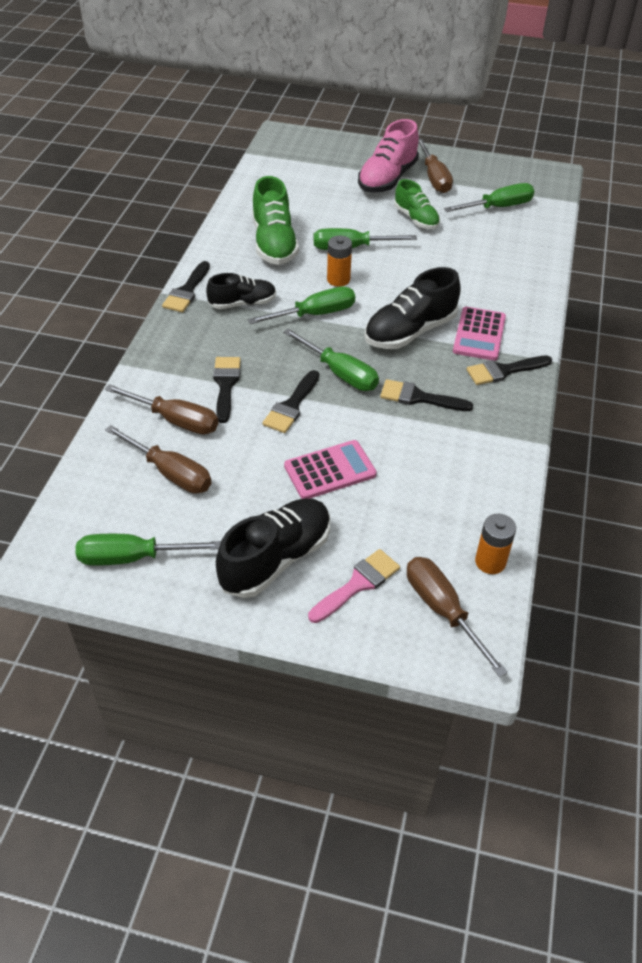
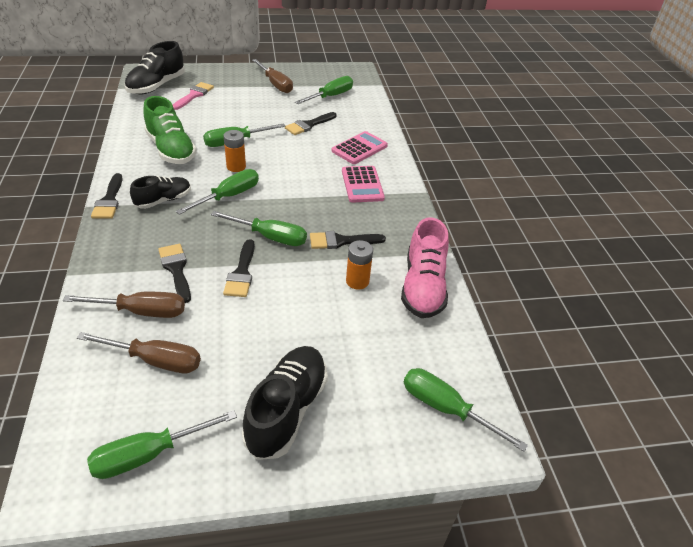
camera: 25 degrees left, 5 degrees down
(330, 470) = (298, 318): pink calculator -> pink calculator (359, 148)
(358, 584) = (367, 409): pink brush -> pink brush (194, 95)
(387, 179) = (241, 90): pink shoe -> pink shoe (423, 286)
(410, 331) = (310, 193): black shoe -> black shoe (157, 86)
(416, 219) = (275, 113): green shoe -> none
(442, 609) = (445, 408): brown screwdriver -> green screwdriver
(490, 562) = (460, 355): orange battery -> orange battery (357, 281)
(504, 371) = (393, 206): black brush -> black brush (308, 125)

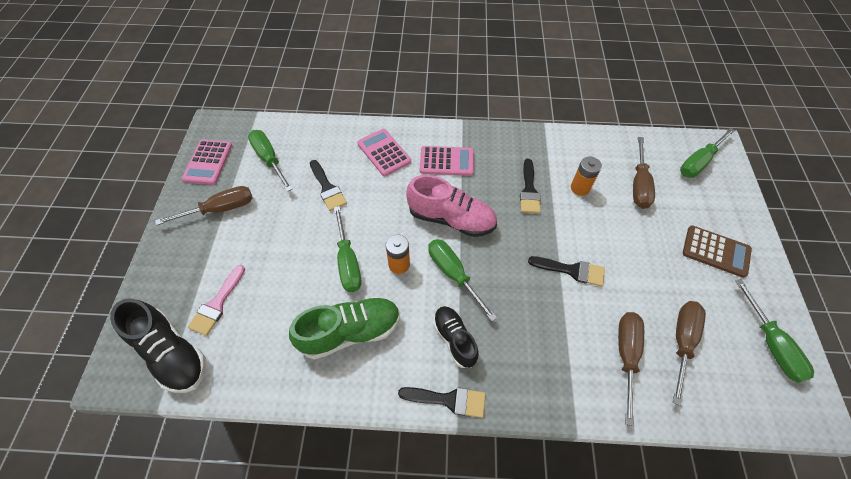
camera: 75 degrees left, 15 degrees up
(176, 269) = (568, 326): black brush -> none
(194, 95) = (217, 304): pink brush -> pink brush turned 105 degrees counterclockwise
(271, 237) = (522, 243): green screwdriver -> none
(287, 410) = (716, 251): black shoe -> brown calculator
(319, 73) = (208, 162): none -> pink calculator
(379, 336) = (639, 185): none -> brown screwdriver
(423, 286) = (585, 148): pink shoe -> pink shoe (451, 219)

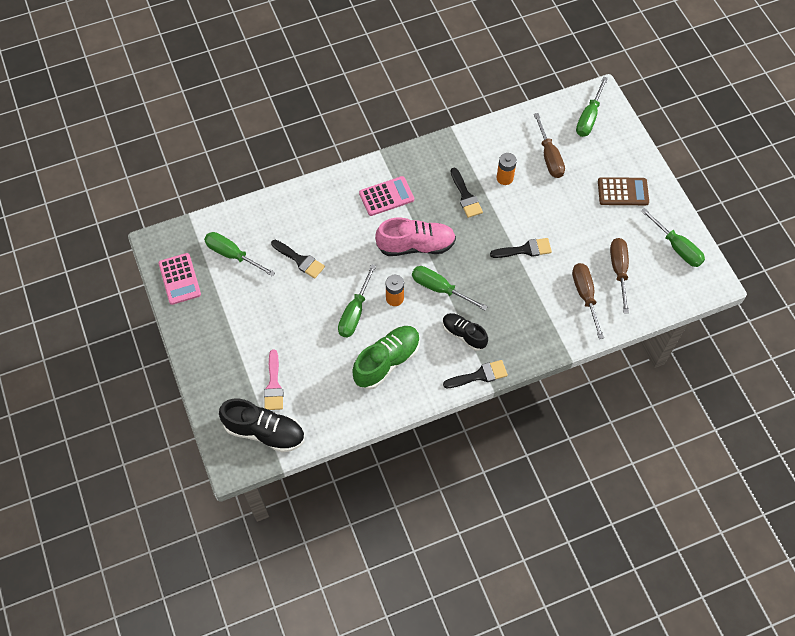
camera: 25 degrees left, 5 degrees up
(221, 209) = (222, 314): brown screwdriver -> none
(348, 262) = (354, 313): green screwdriver -> green screwdriver turned 60 degrees clockwise
(384, 152) = (329, 209): pink calculator -> none

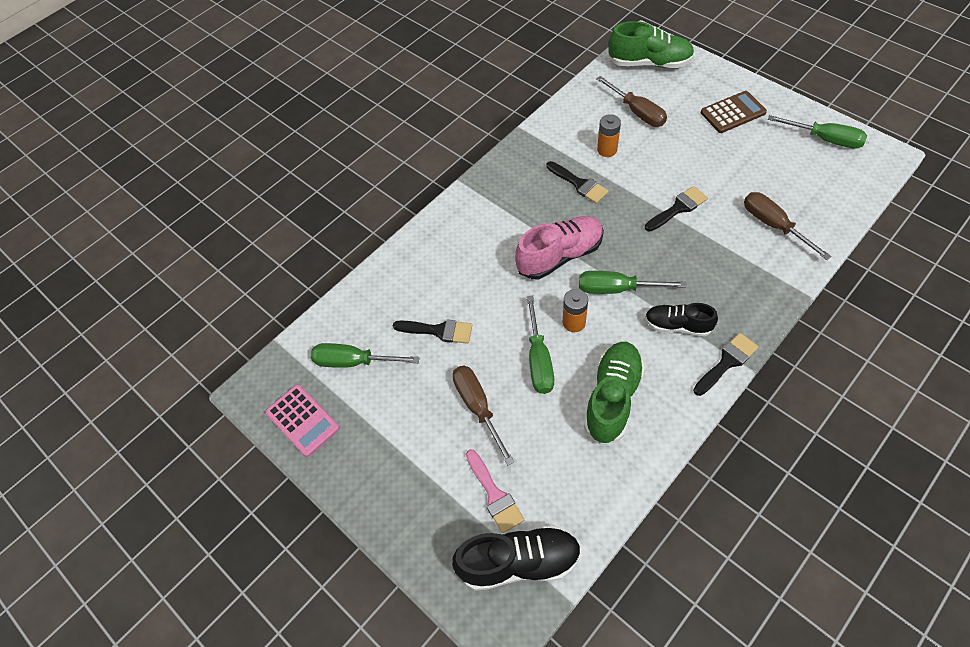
camera: 20 degrees left, 5 degrees down
(386, 196) = (494, 221): pink calculator -> none
(589, 118) = (649, 63): green screwdriver -> green shoe
(619, 270) = (787, 185): brown screwdriver -> brown screwdriver (477, 407)

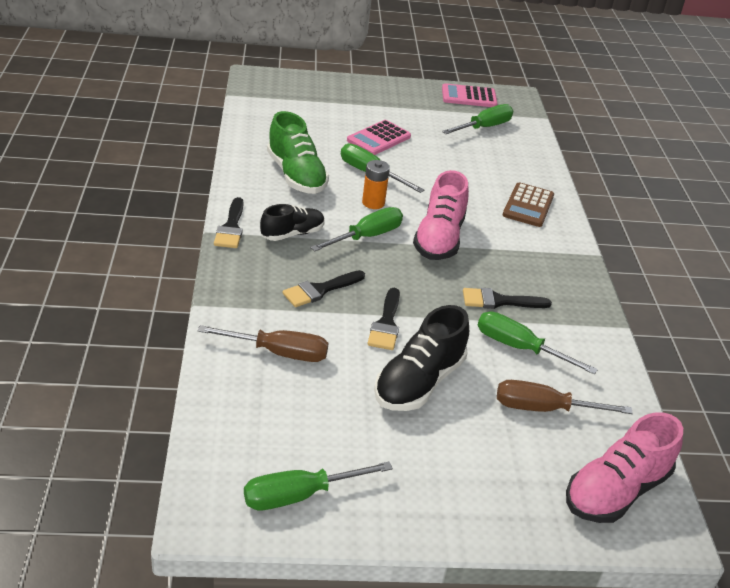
camera: 125 degrees right, 20 degrees down
(438, 331) = (458, 160): black brush -> black brush (320, 290)
(477, 407) = (378, 138): brown screwdriver -> pink calculator
(494, 495) = (318, 111): pink brush -> none
(519, 562) = (273, 96): black shoe -> black shoe (419, 382)
(607, 150) = (518, 347): orange battery -> green screwdriver
(649, 63) = (616, 490): green shoe -> pink shoe
(733, 113) = (442, 471): brown calculator -> brown calculator (528, 205)

